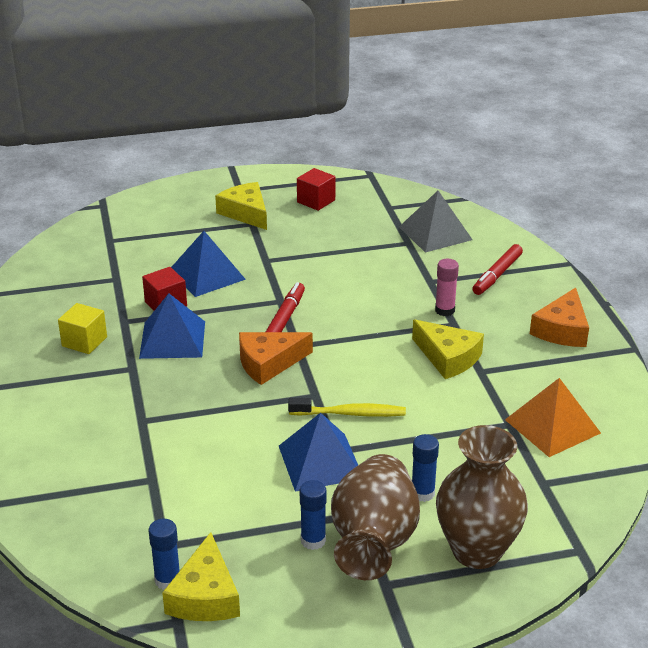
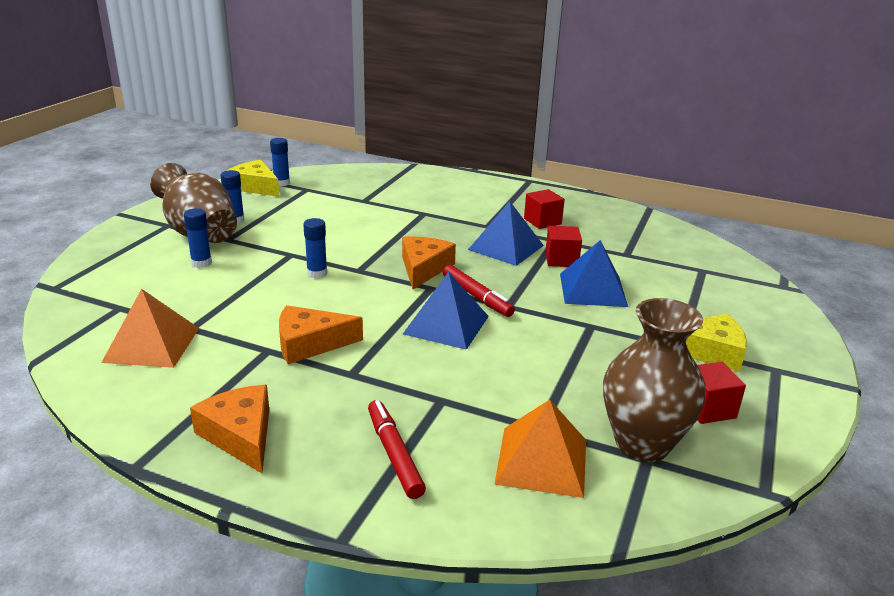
camera: 125 degrees right, 5 degrees down
(84, 341) = (542, 221): yellow cube -> red cube
(320, 462) = (290, 245): blue pyramid -> blue pyramid (446, 324)
(350, 413) = (317, 273): yellow toothbrush -> blue glue stick
(435, 233) = (542, 461): grey pyramid -> orange pyramid
(445, 310) = (379, 380): pink glue stick -> none
(448, 357) = (310, 343): yellow cheese -> orange cheese
(477, 551) = (128, 257): brown vase -> brown vase (642, 444)

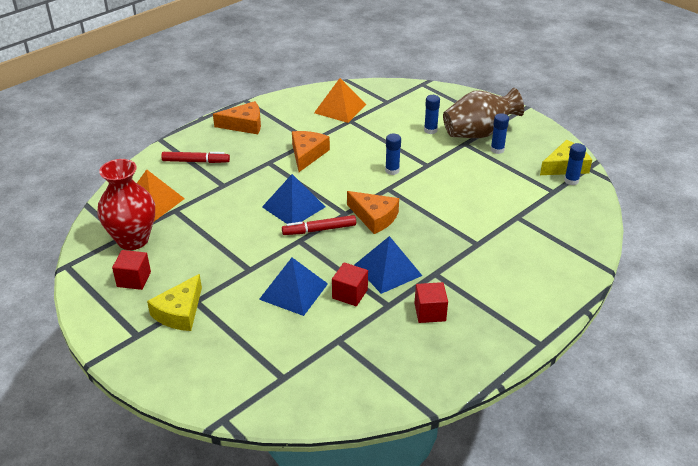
camera: 115 degrees right, 10 degrees up
(642, 444) = (133, 240): brown vase -> red vase

